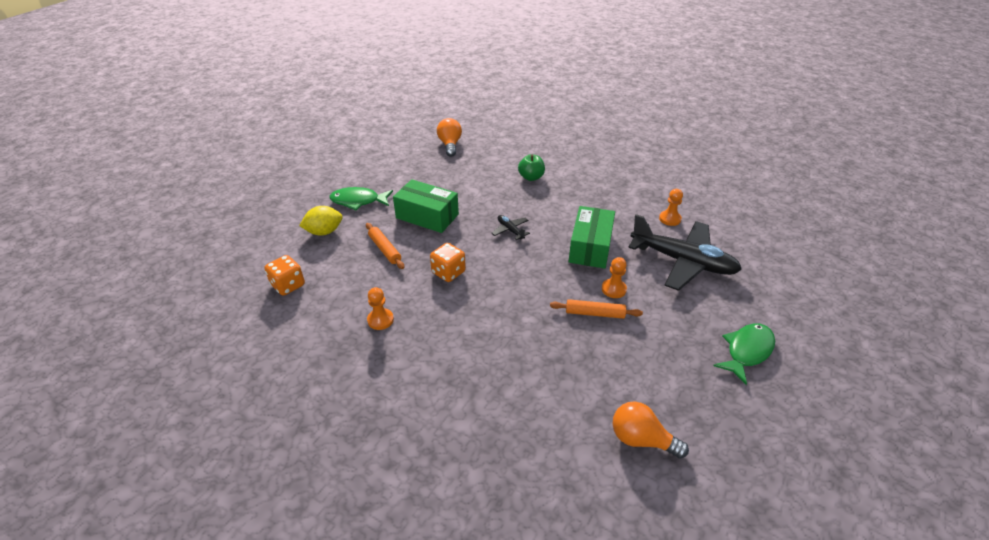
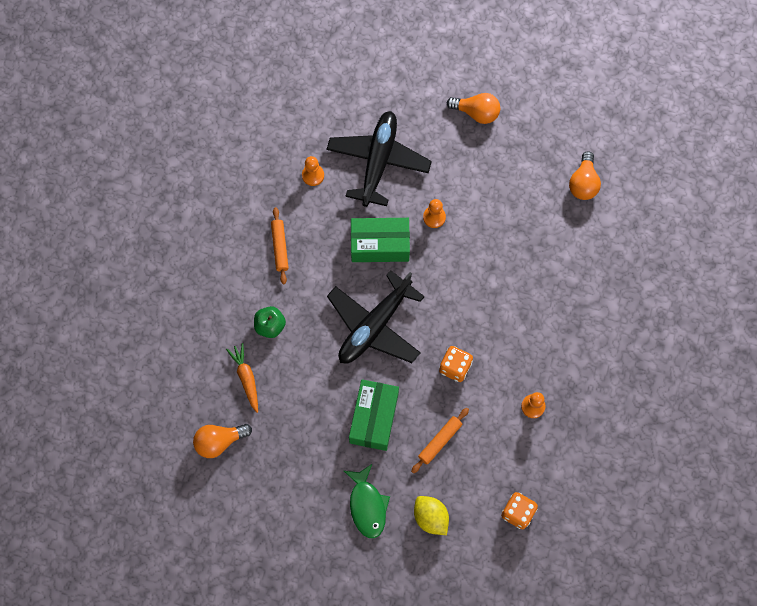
camera: 105 degrees left, 30 degrees up
(492, 161) = (246, 378): none -> orange carrot
(510, 230) = (374, 325): black plane -> black plane, size x2.42
(594, 313) = (469, 229): orange rolling pin -> orange rolling pin (280, 247)
(747, 351) = (476, 113): green fish -> orange light bulb

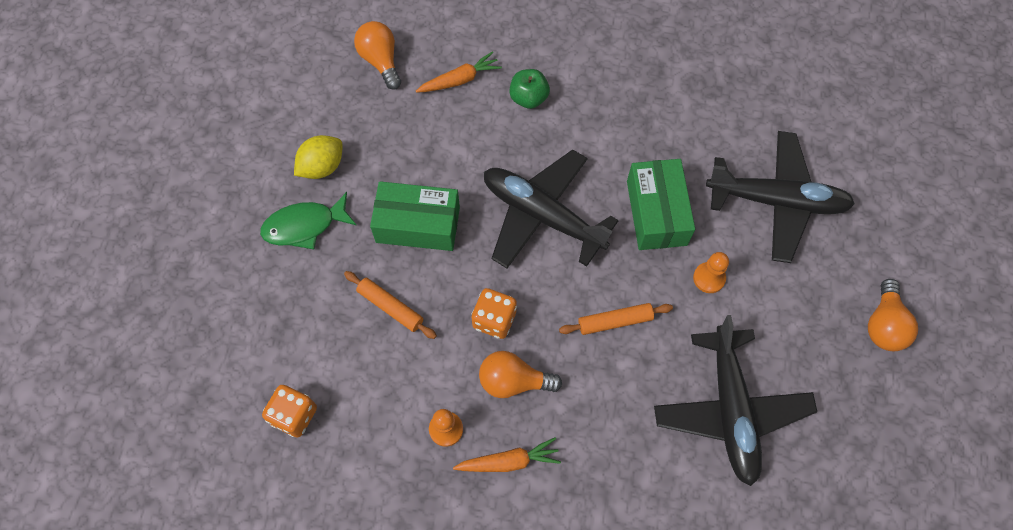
camera: 85 degrees right, 5 degrees down
(280, 247) = (633, 98): orange rolling pin -> orange rolling pin (615, 321)
(313, 175) = (739, 126): orange pawn -> none
(430, 517) = (288, 302): yellow lemon -> yellow lemon (322, 167)
(529, 219) = (730, 409): none -> black plane
(557, 366) = (509, 461): none -> orange carrot
(583, 183) = (806, 490): orange light bulb -> orange light bulb (513, 381)

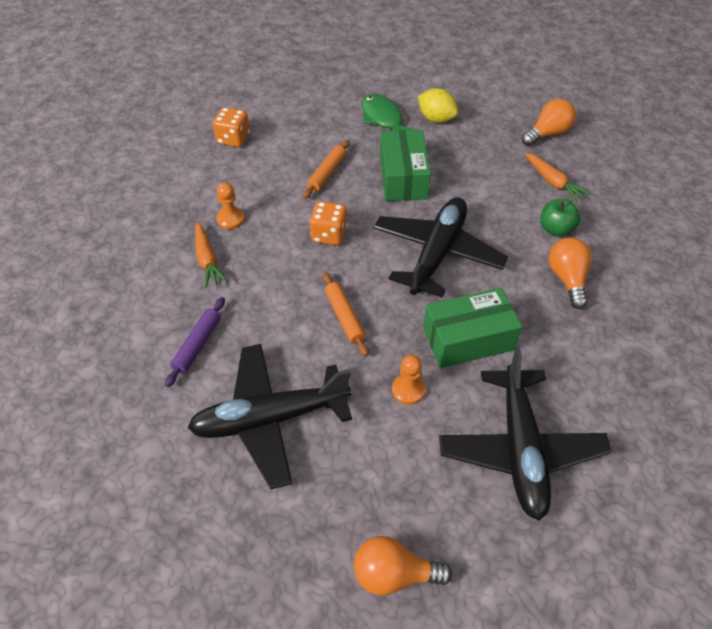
camera: 80 degrees right, 15 degrees down
(513, 381) = (276, 254): orange light bulb -> orange light bulb (567, 279)
(632, 477) = (198, 345): none -> purple rolling pin

